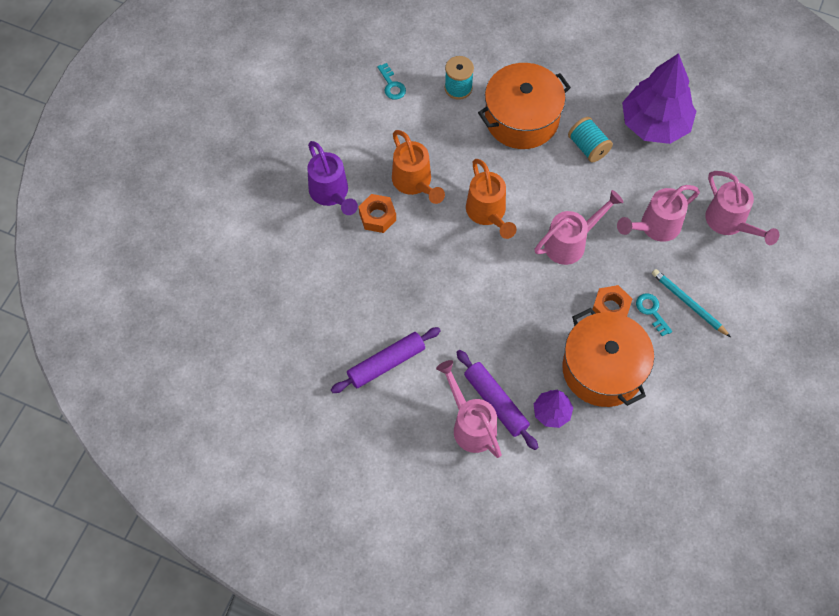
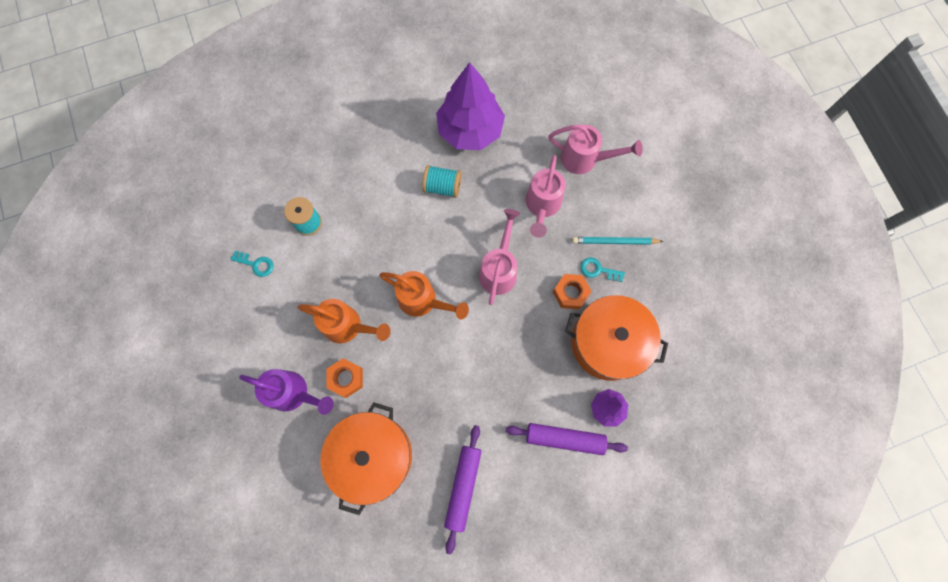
camera: 45 degrees left, 10 degrees up
(470, 425) = (564, 473): pink watering can -> none
(521, 118) = (376, 206): orange pot -> orange pot (372, 456)

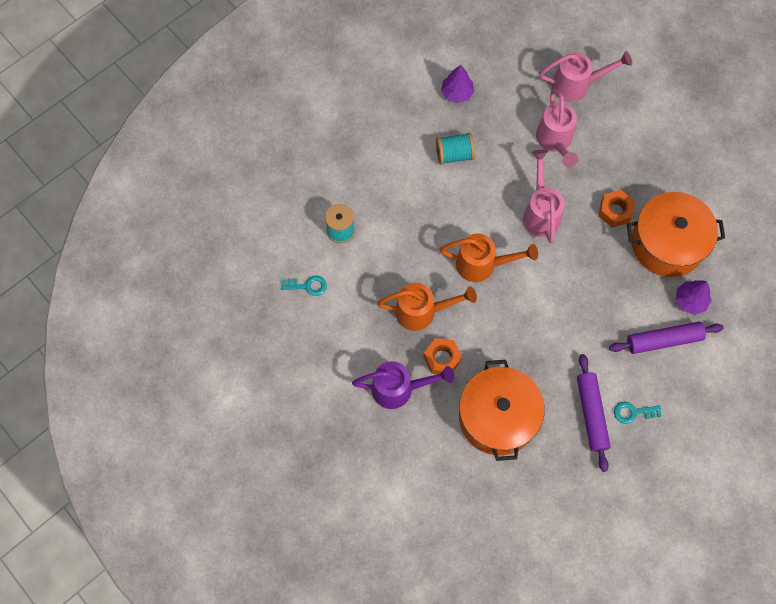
camera: 20 degrees left, 5 degrees down
(470, 130) = (457, 93): purple tree -> purple tree, size x0.48
(598, 270) = (631, 182): turquoise key -> turquoise key (633, 412)
(615, 241) = (635, 151): turquoise pencil -> none

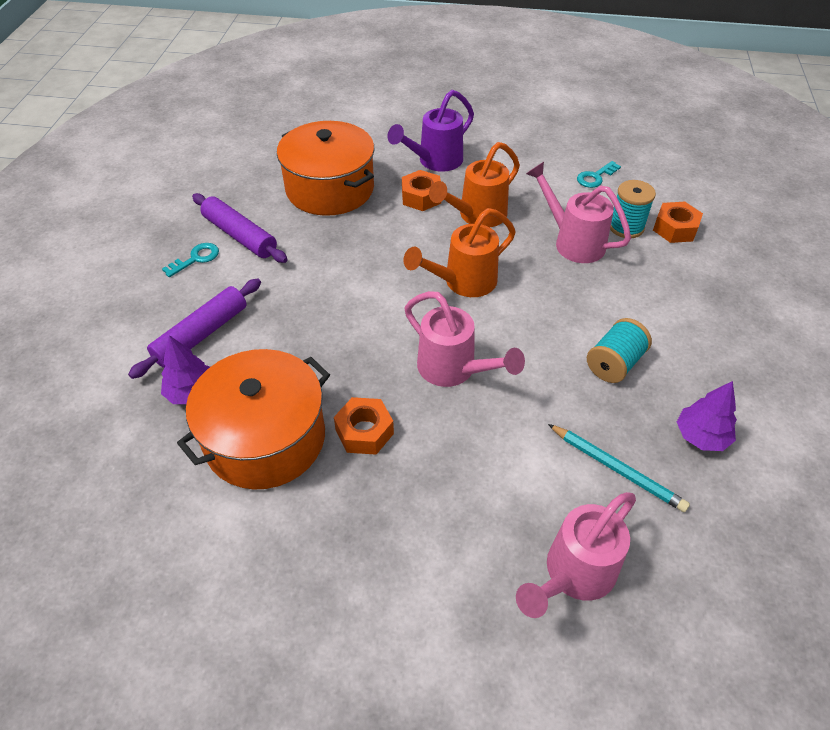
camera: 140 degrees right, 20 degrees down
(313, 207) = (675, 229): none -> orange nut
(512, 108) = (617, 469): none -> turquoise pencil
(555, 141) = (520, 466): pink watering can -> pink watering can (573, 242)

